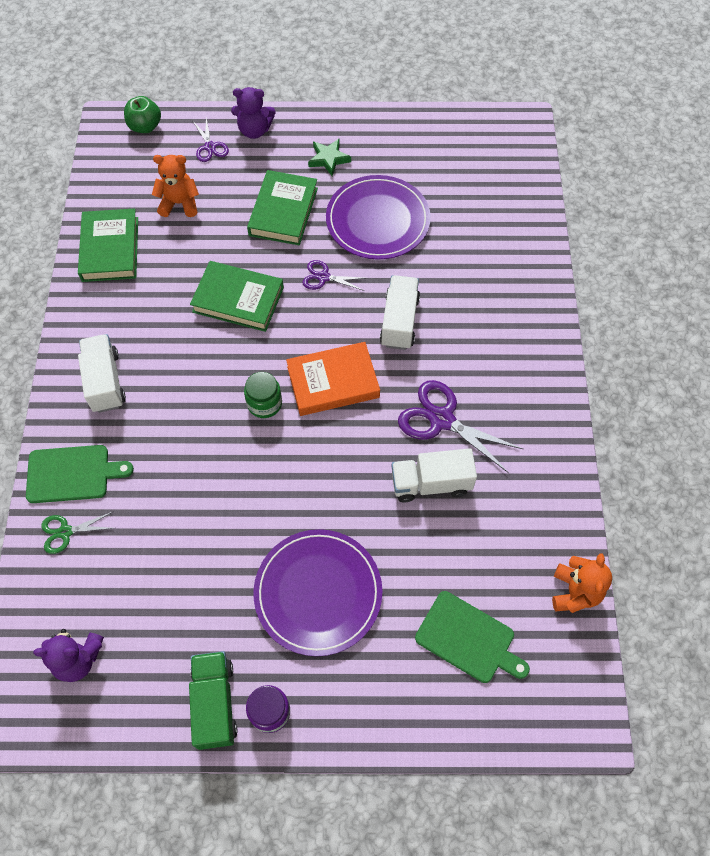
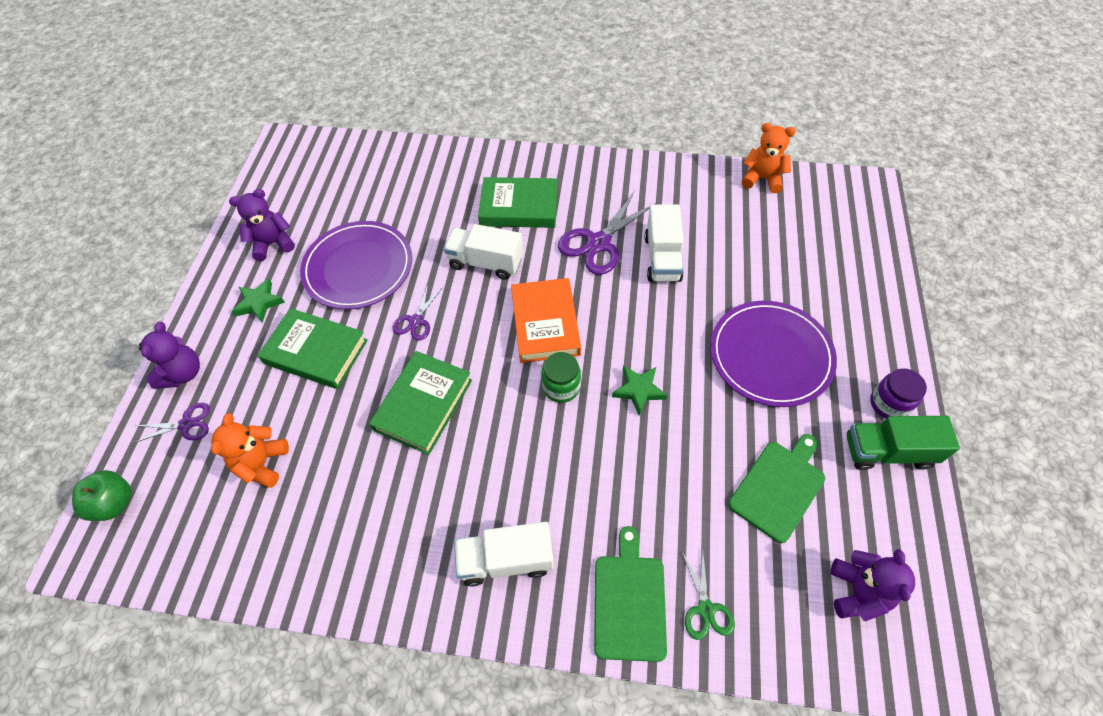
camera: 80 degrees left, 5 degrees down
(110, 249) = (305, 552): green book -> green book (519, 207)
(266, 469) = (638, 390): none -> green star
(395, 150) = (273, 243): none -> purple teddy bear
(468, 639) = (806, 250): green cutting board -> green cutting board (779, 487)

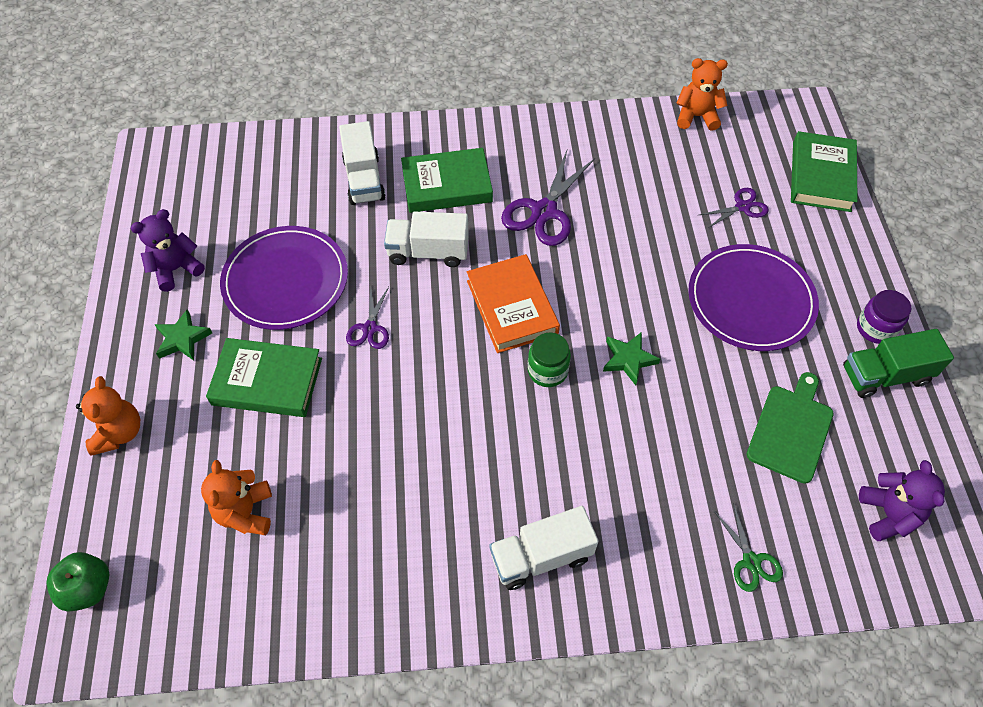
camera: 15 degrees left, 0 degrees up
(183, 373) = (119, 432): purple teddy bear -> orange teddy bear
(187, 424) = (143, 487): purple scissors -> purple scissors (742, 207)
(423, 405) = (406, 416): green book -> green book (821, 176)
(629, 601) = (676, 570): green cutting board -> none
(662, 258) = (615, 217): white truck -> white truck (364, 179)

